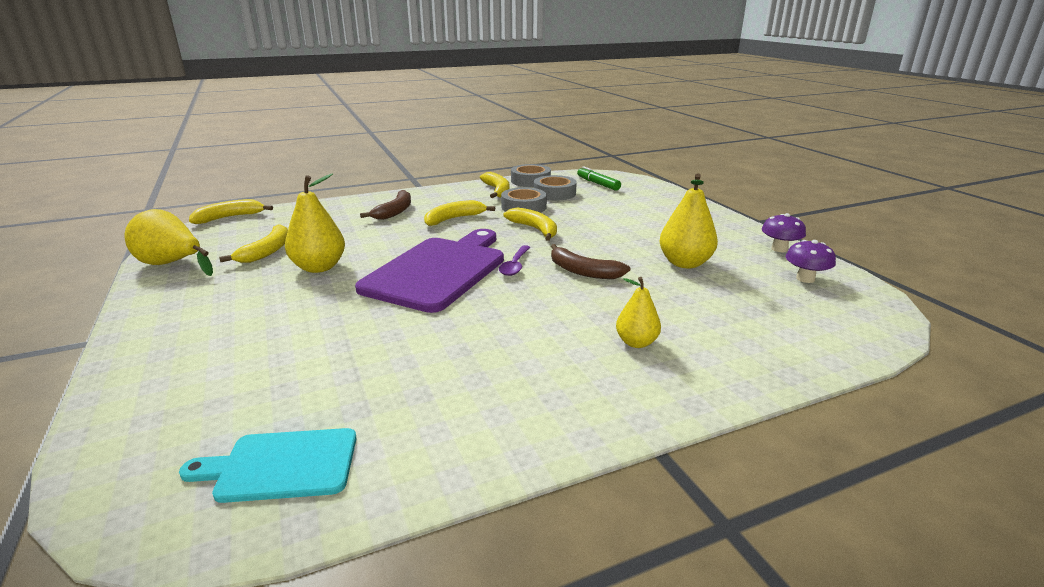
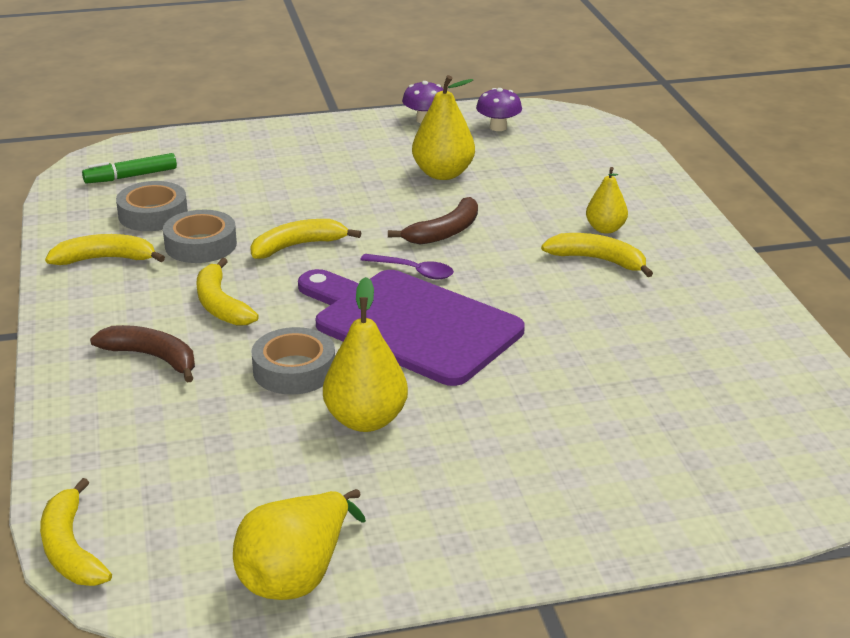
camera: 80 degrees left, 5 degrees up
(267, 251) = (279, 477): yellow banana -> yellow banana (597, 260)
(281, 465) = (781, 410): turquoise cutting board -> none
(530, 181) = (73, 226): grey tape -> grey tape (294, 370)

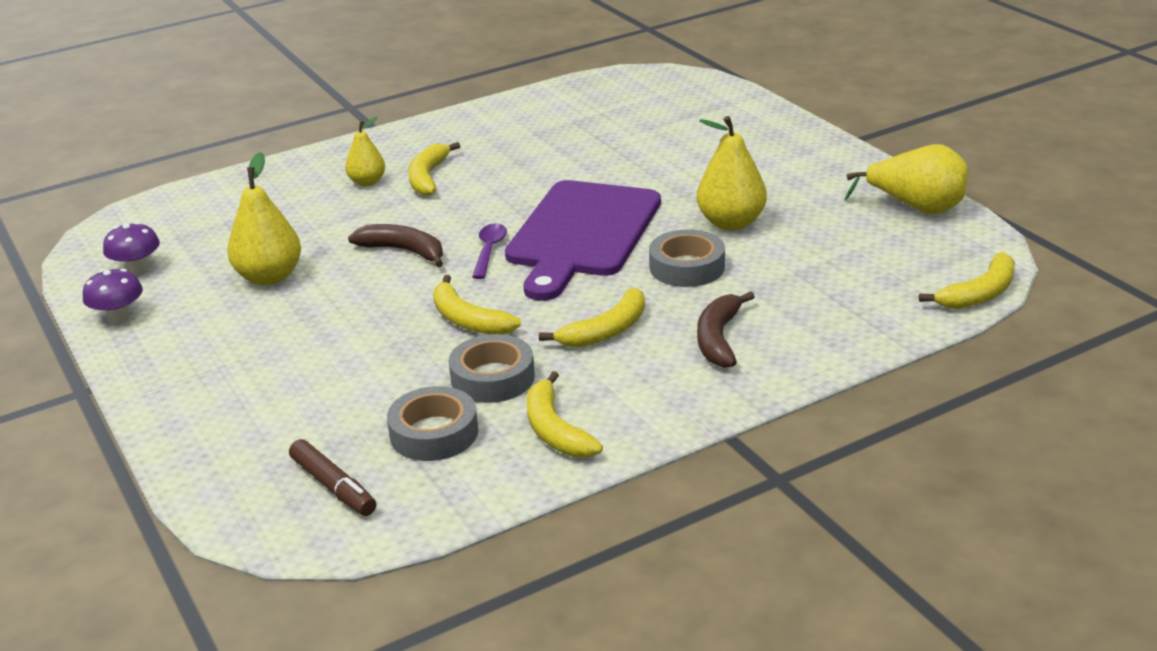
camera: 105 degrees left, 0 degrees up
(131, 176) = (333, 486): green marker -> brown marker

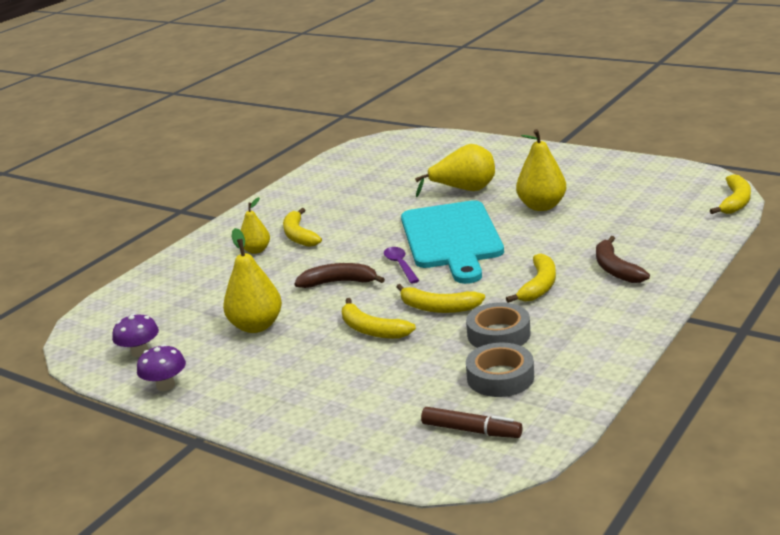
camera: 25 degrees left, 5 degrees down
(555, 430) = (578, 349): yellow banana -> yellow banana (372, 330)
(581, 234) = (451, 238): purple cutting board -> turquoise cutting board
(687, 267) = (545, 237): grey tape -> none
(916, 208) = (643, 169): yellow pear -> yellow pear (464, 190)

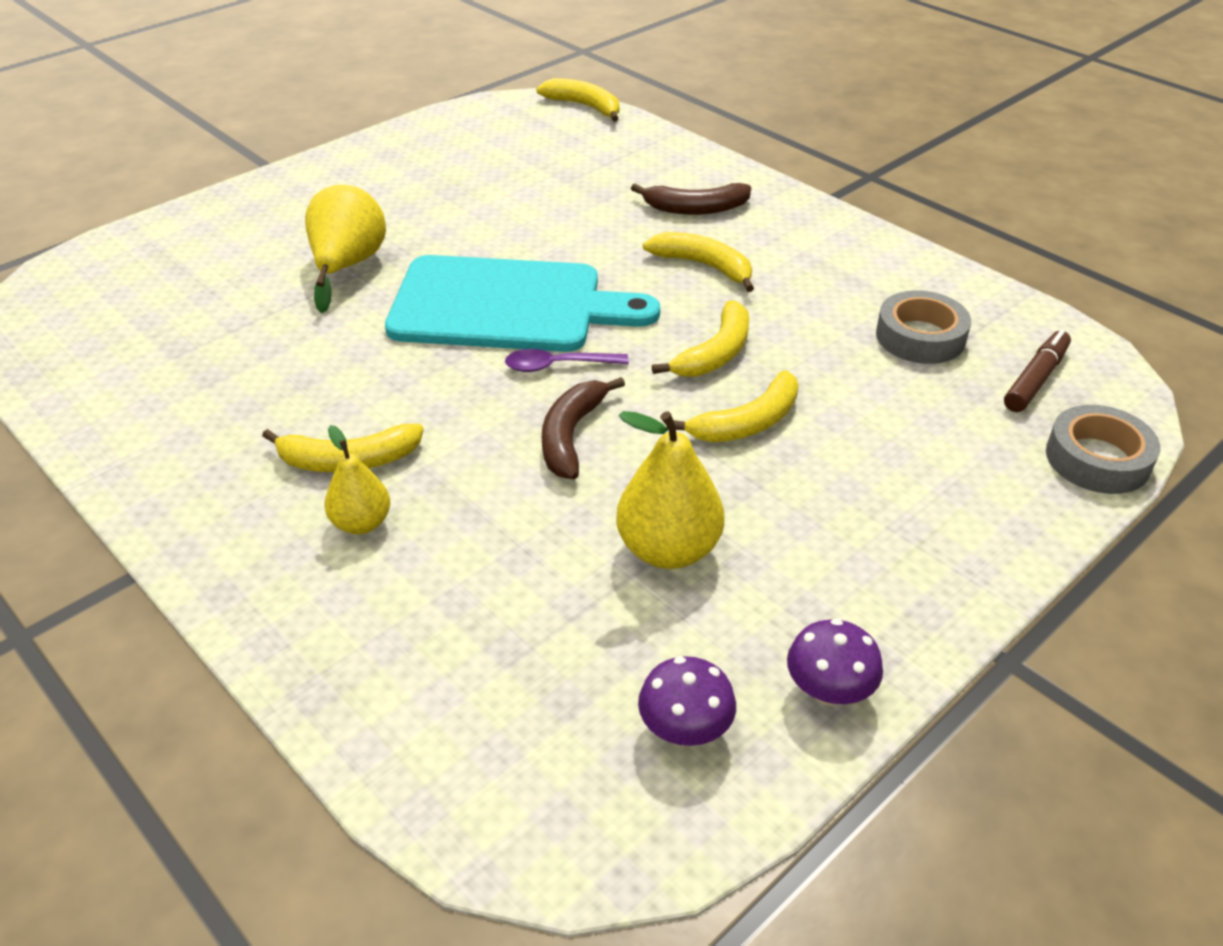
camera: 80 degrees left, 15 degrees up
(498, 334) = (814, 319): grey tape -> grey tape (1097, 459)
(541, 206) = (472, 218): yellow pear -> none

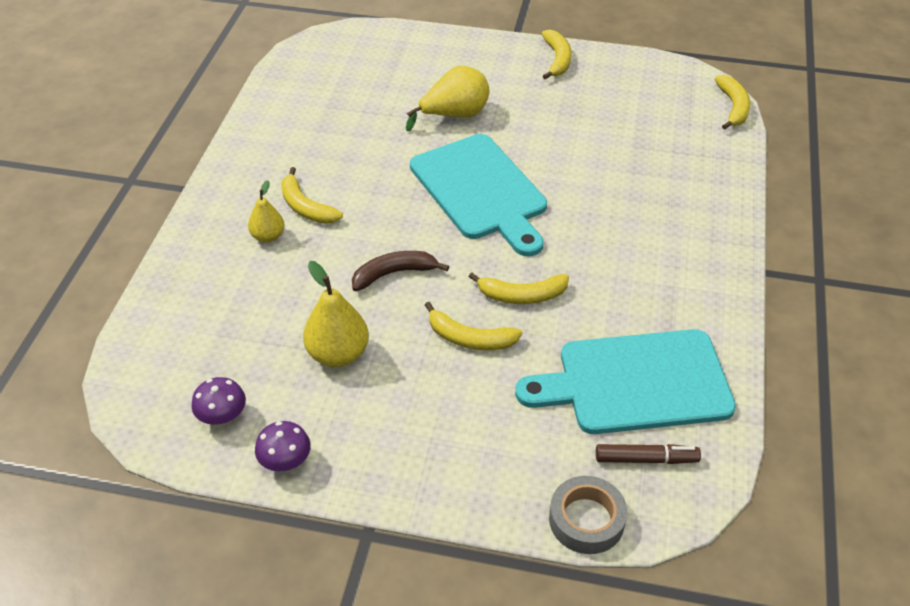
camera: 55 degrees right, 5 degrees up
(557, 366) = (447, 238): purple spoon -> none
(695, 209) = (668, 215): brown banana -> none
(704, 266) = (607, 249): yellow banana -> yellow banana (557, 59)
(920, 337) = (636, 382): grey tape -> turquoise cutting board

